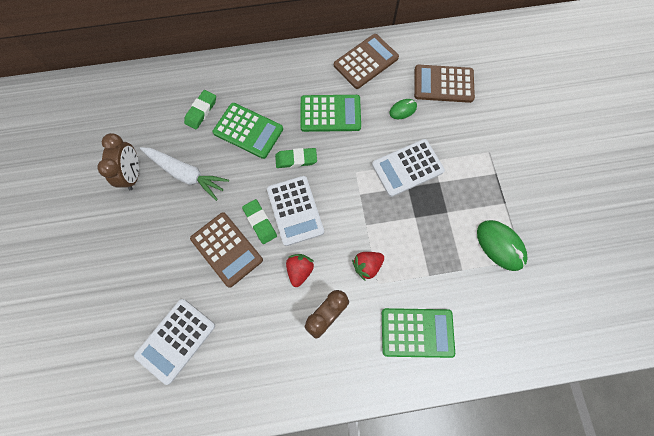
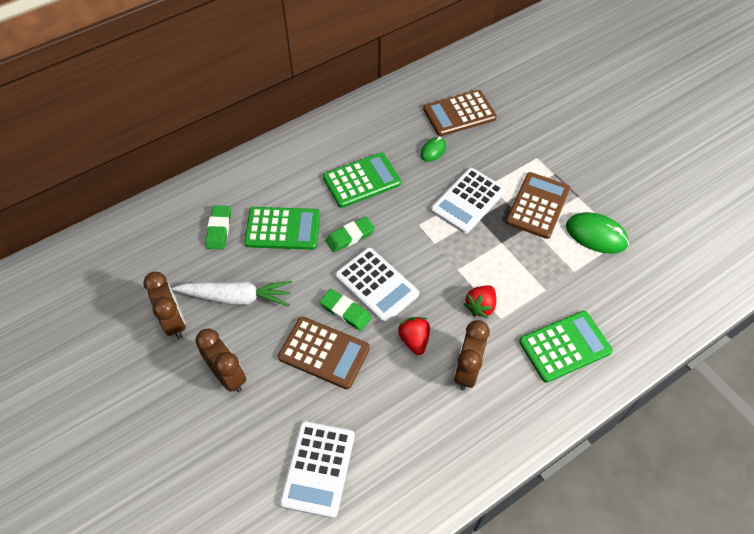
camera: 25 degrees left, 15 degrees down
(149, 235) = (228, 376): none -> brown clock
(366, 62) = (371, 120): brown calculator -> brown calculator (538, 205)

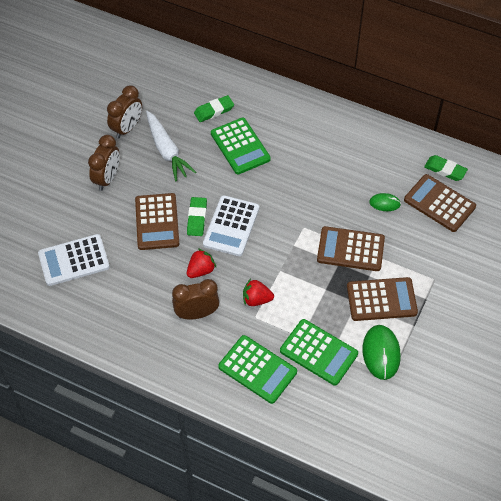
camera: 60 degrees right, 0 degrees up
(350, 236) = (262, 189): green eraser -> green eraser (445, 170)
(361, 180) = (319, 171): green calculator -> green calculator (318, 352)
(468, 201) = (350, 249): white calculator -> brown calculator

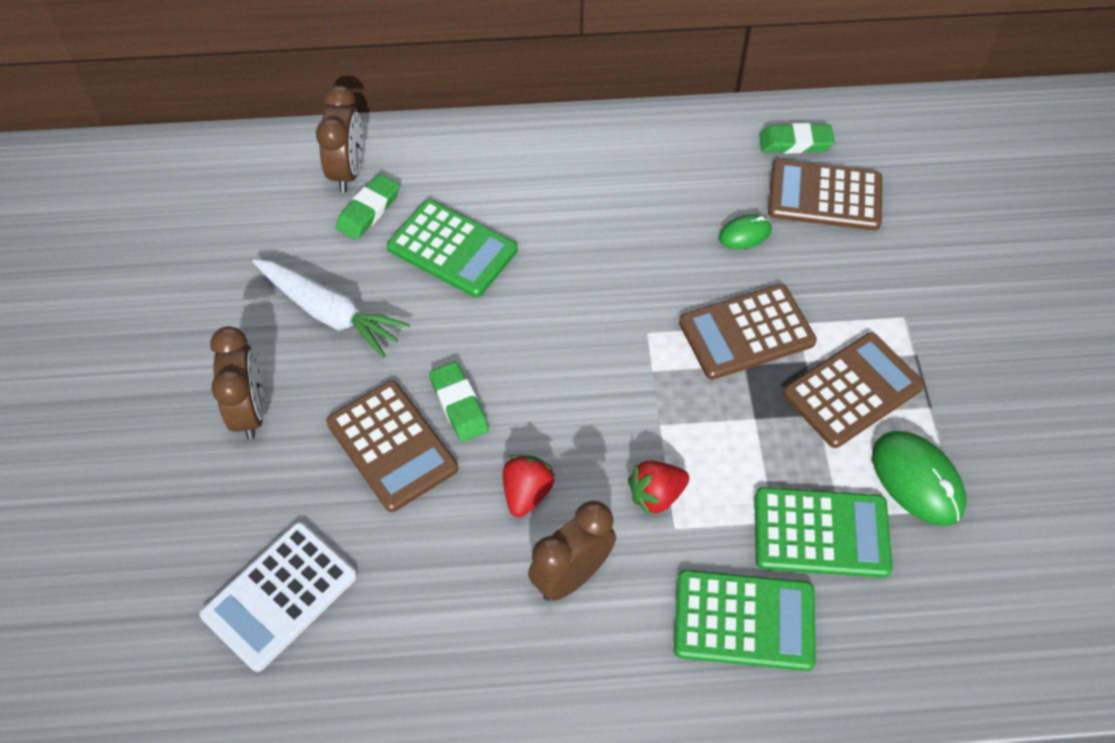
camera: 30 degrees left, 0 degrees up
(127, 128) = (232, 306): brown clock -> brown clock (348, 171)
(231, 226) = (527, 389): white calculator -> none

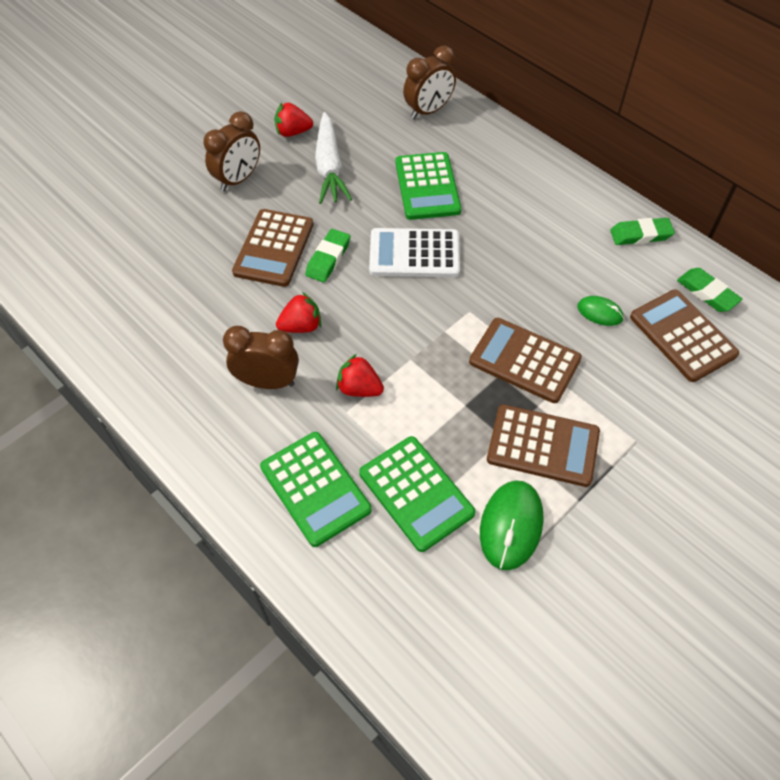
camera: 50 degrees right, 0 degrees up
(237, 310) = (293, 132): none -> red strawberry
(280, 596) = (144, 265): white calculator -> white calculator (414, 254)
(369, 211) = (412, 136): green eraser -> green eraser (640, 235)

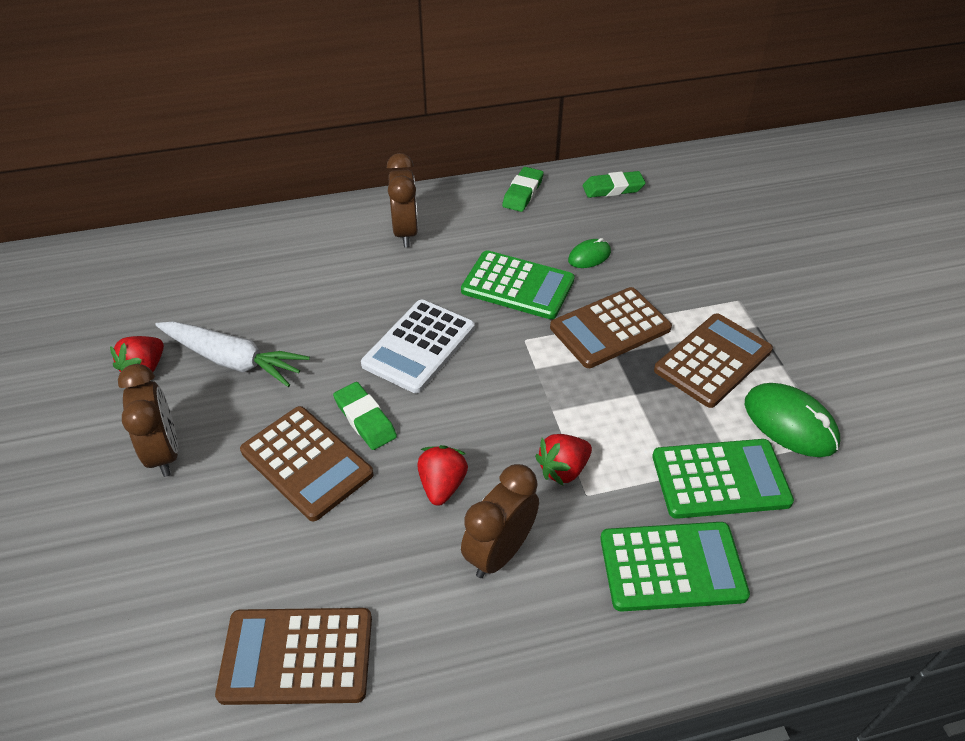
camera: 60 degrees left, 10 degrees down
(427, 186) = (339, 297): green calculator -> green calculator (517, 286)
(428, 111) = (236, 250): brown clock -> brown clock (405, 232)
(682, 336) = (647, 222): brown calculator -> brown calculator (297, 656)

